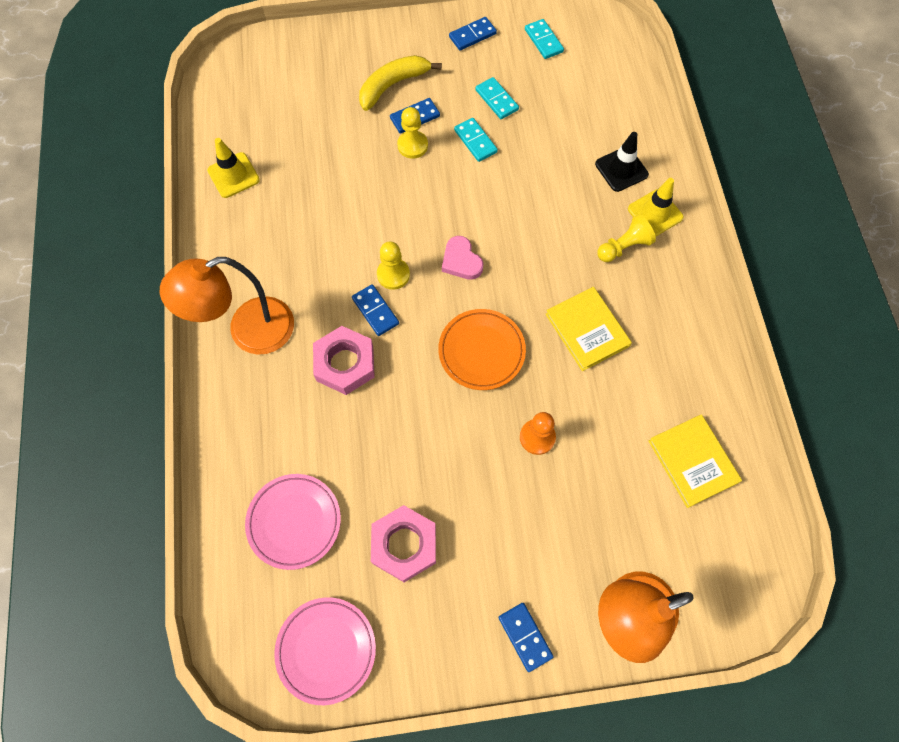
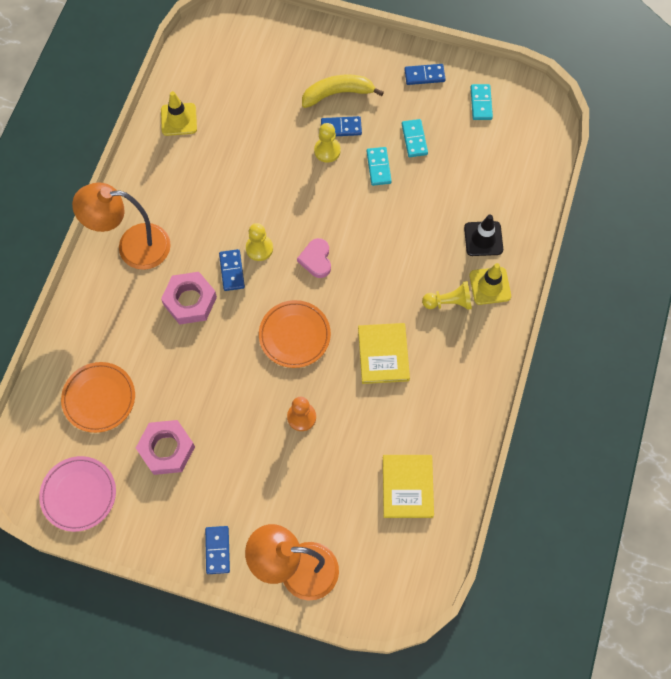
camera: 25 degrees right, 0 degrees up
(294, 522) = (99, 398): pink plate -> orange plate

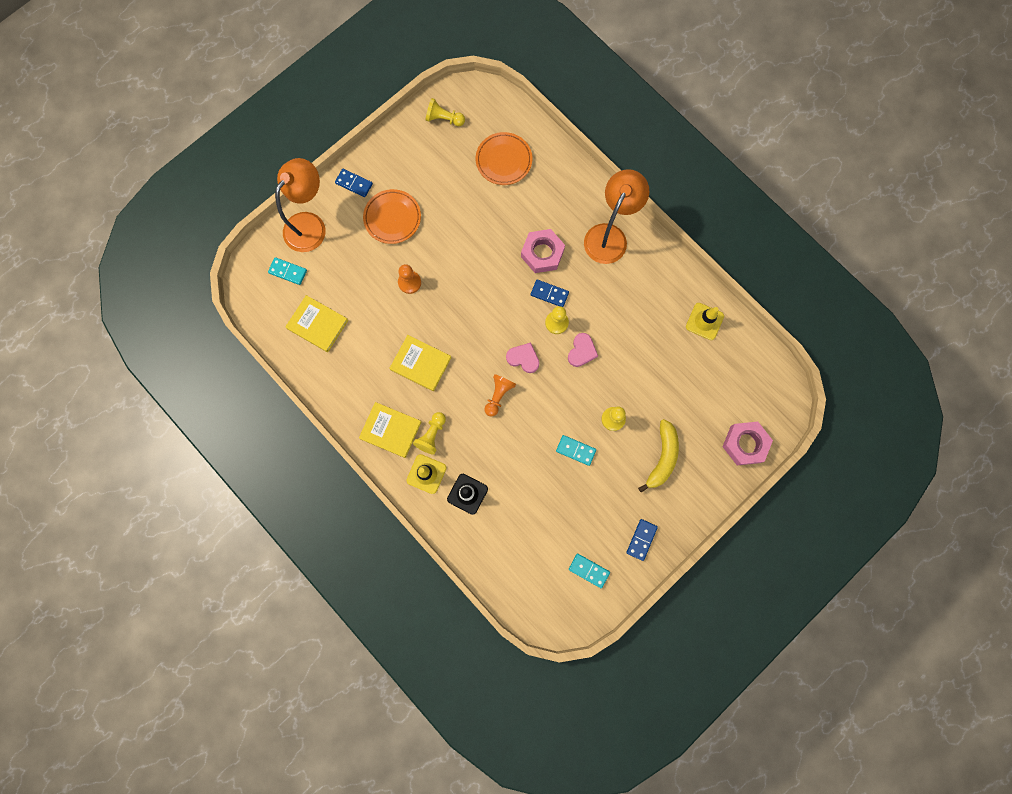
camera: 120 degrees right, 10 degrees up
(79, 494) = (444, 119): pink plate -> yellow pawn
(166, 449) = (441, 185): pink nut -> pink nut (745, 444)
(275, 211) = (581, 351): none -> pink heart
(294, 335) = (472, 310): orange plate -> orange plate (392, 218)
(341, 128) = (628, 441): blue domino -> none
(369, 262) = (498, 395): none -> orange pawn
(414, 139) = (585, 494): turquoise domino -> turquoise domino (288, 271)
(470, 344) = (390, 430): none -> yellow book

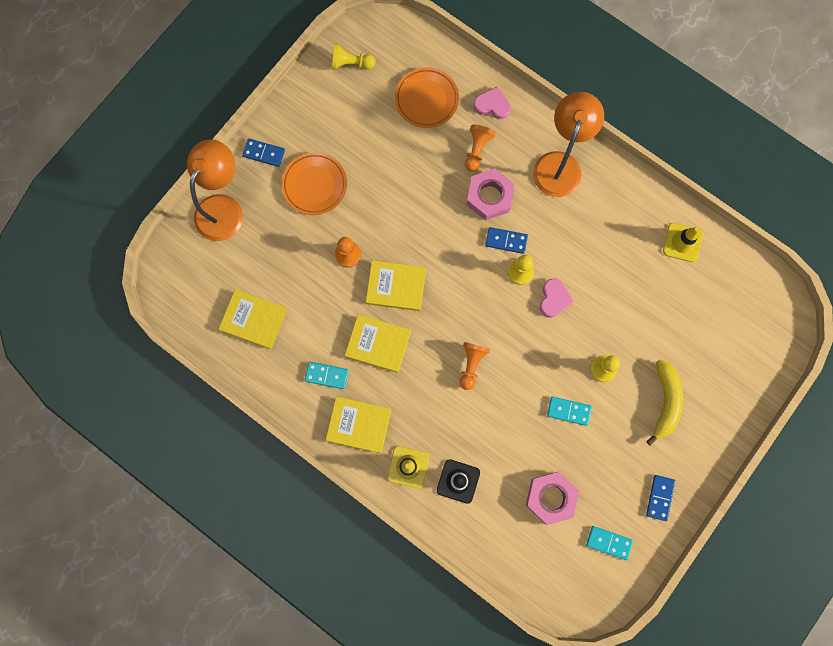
camera: 10 degrees left, 0 degrees up
(288, 271) = (208, 265): turquoise domino -> turquoise domino (326, 375)
(432, 435) = (406, 422): yellow pawn -> none
(446, 317) = (396, 286): none -> yellow book
(523, 358) = (491, 318): pink heart -> pink heart (492, 105)
(539, 211) = (477, 150): none -> orange pawn
(745, 444) = (752, 371): pink nut -> pink nut (551, 498)

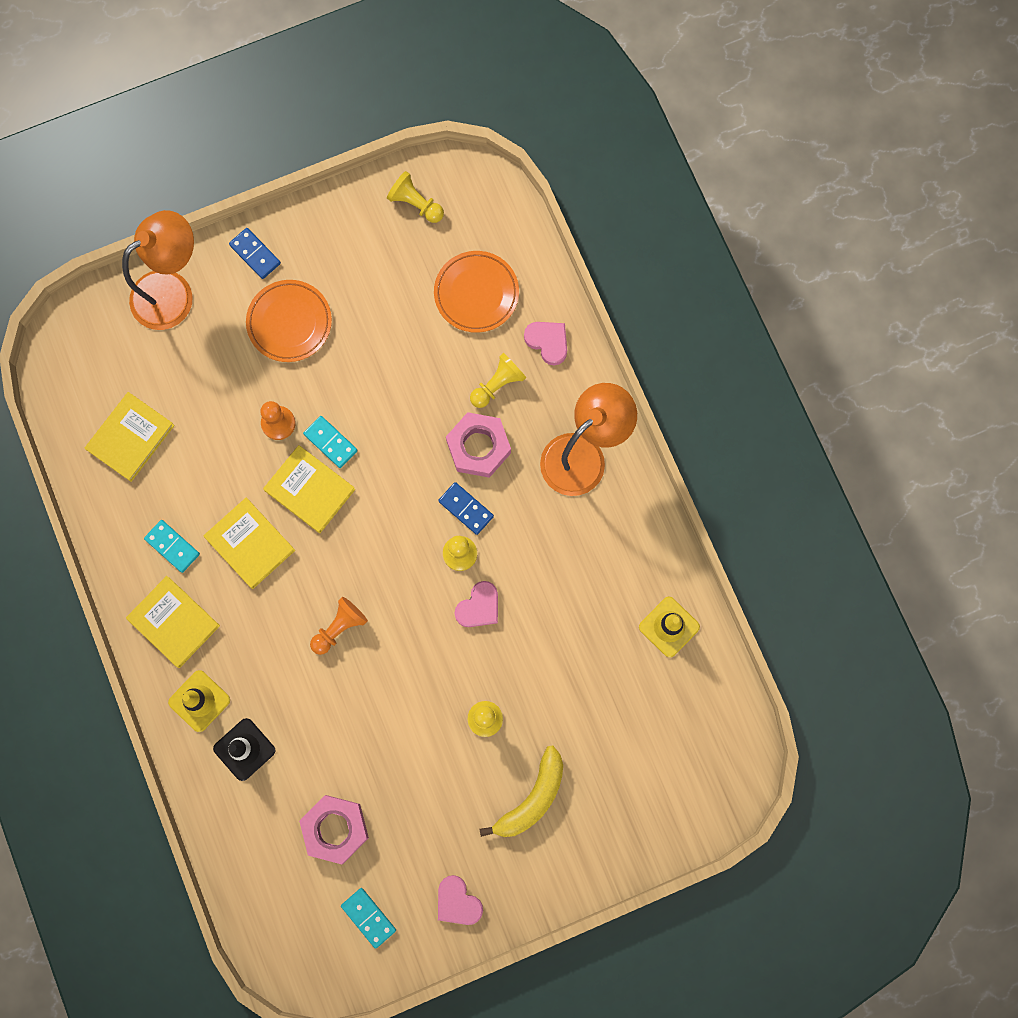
camera: 30 degrees right, 0 degrees up
(253, 319) = (131, 438): yellow book -> yellow book turned 75 degrees clockwise
(477, 150) = (497, 385): orange pawn -> yellow pawn
(568, 411) = (416, 744): turquoise domino -> turquoise domino (330, 442)
(659, 497) = (457, 902): blue domino -> pink heart

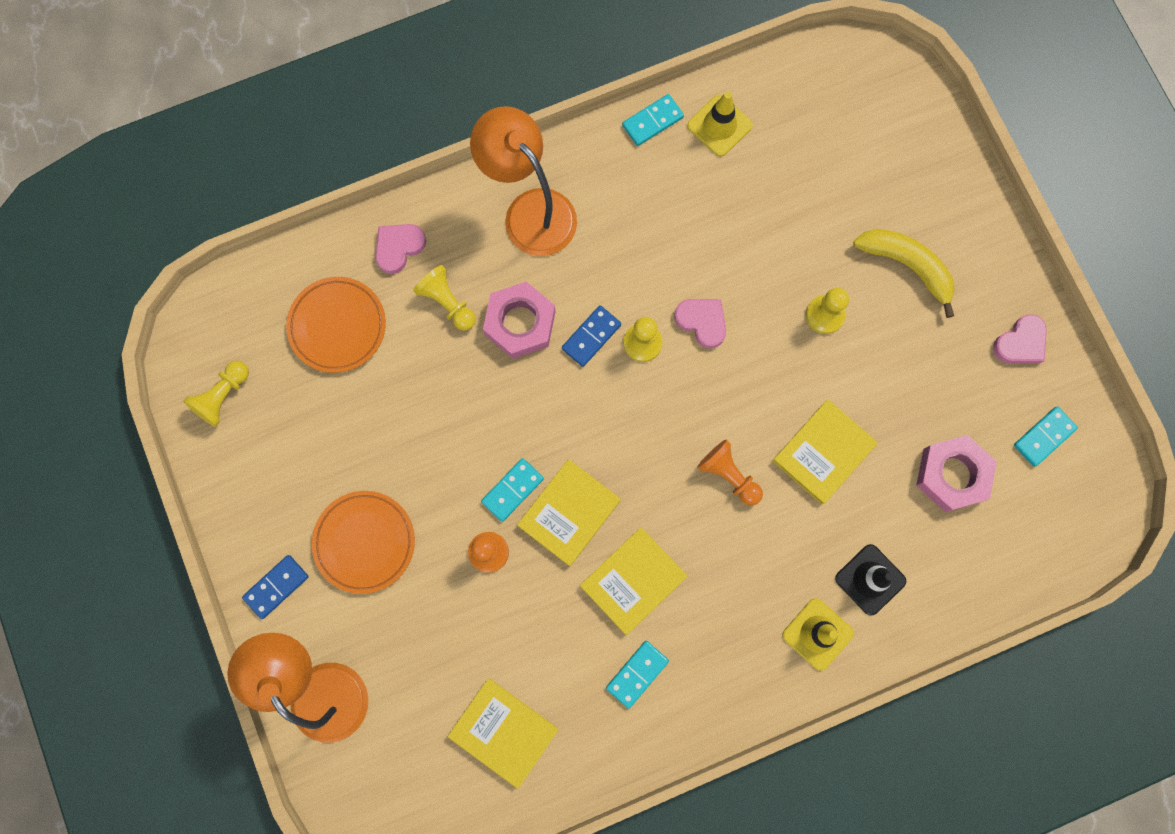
camera: 90 degrees left, 0 degrees up
(174, 622) = (727, 668): yellow book -> yellow book (823, 452)
(672, 565) = (652, 121): none -> turquoise domino

